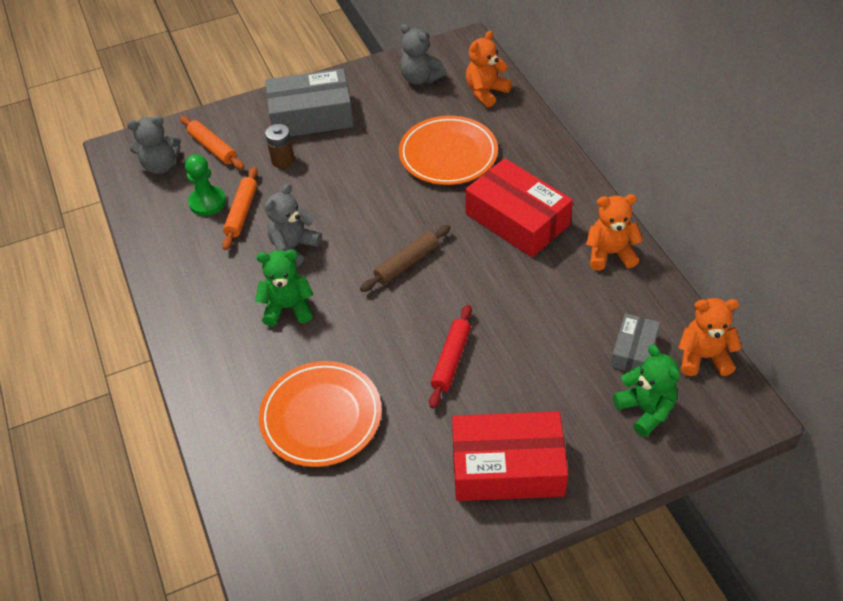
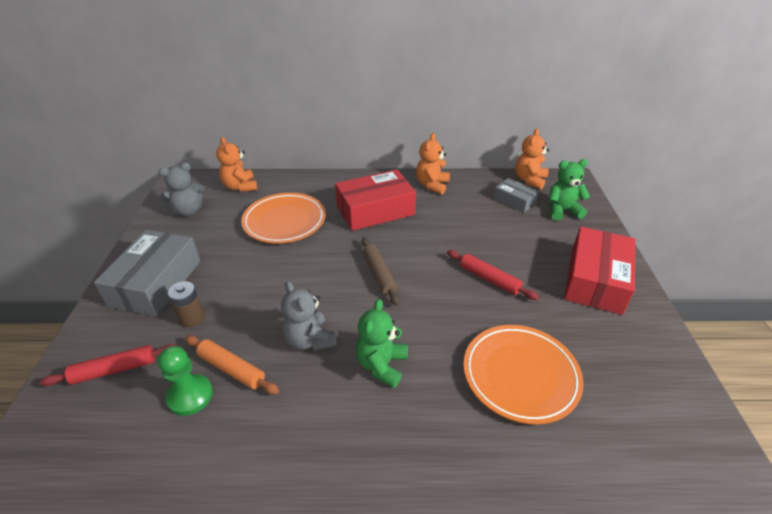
camera: 70 degrees left, 10 degrees down
(161, 166) = (88, 428): grey teddy bear -> none
(213, 148) = (115, 370): orange rolling pin -> red rolling pin

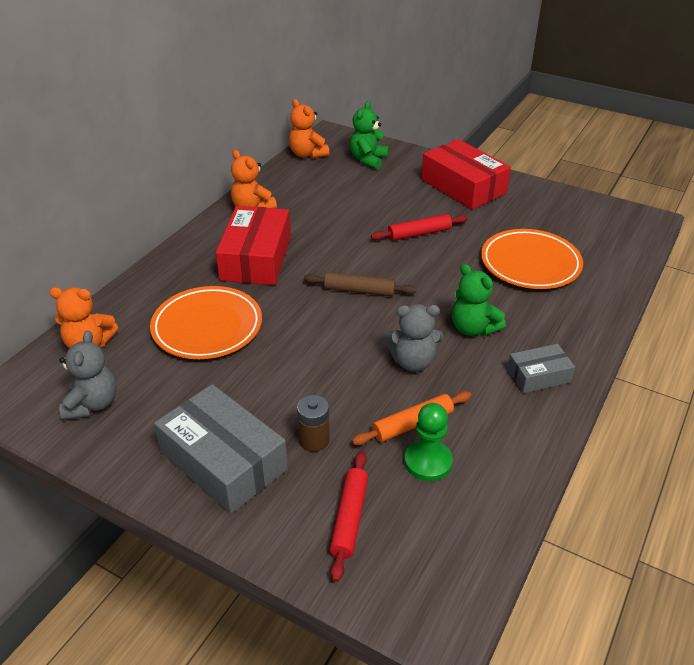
camera: 60 degrees left, 0 degrees up
(514, 201) = (329, 175): grey box -> grey box (538, 376)

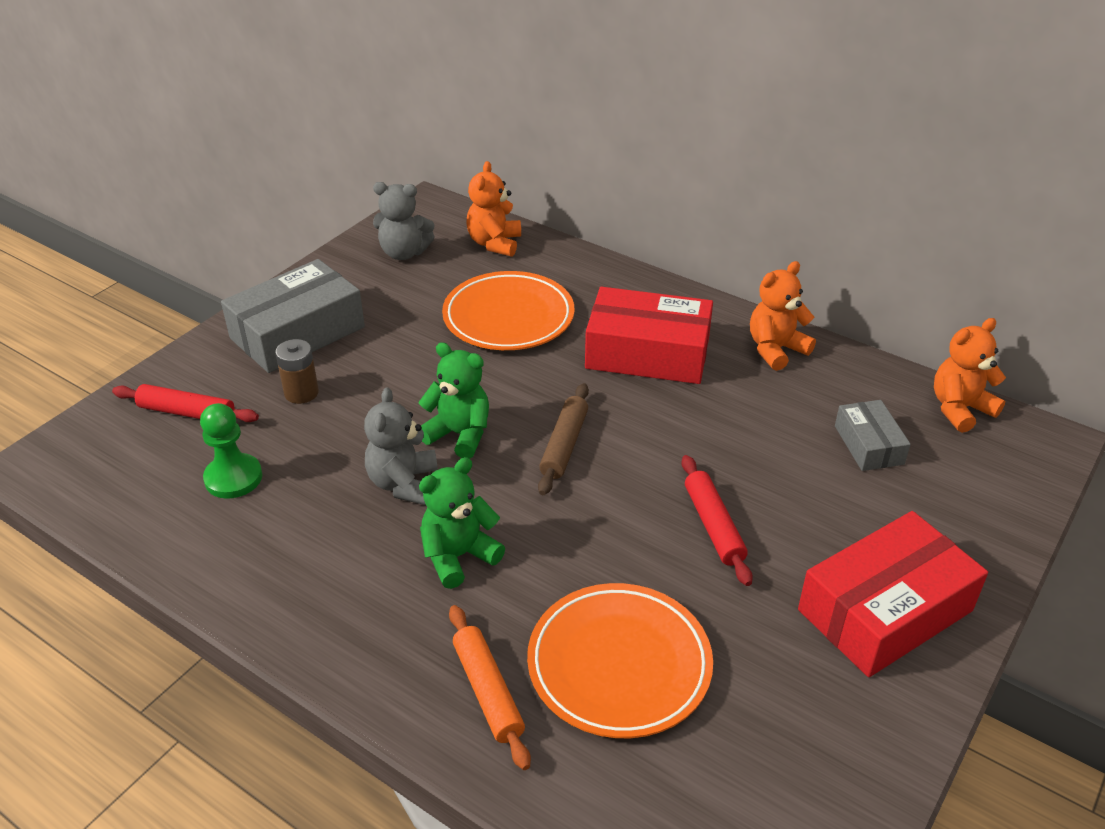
camera: 95 degrees right, 0 degrees up
(368, 160) = (959, 483): green teddy bear -> green teddy bear (459, 434)
(413, 424) = (295, 472): orange rolling pin -> orange rolling pin (487, 691)
(538, 376) = (339, 613): grey box -> grey box (869, 445)

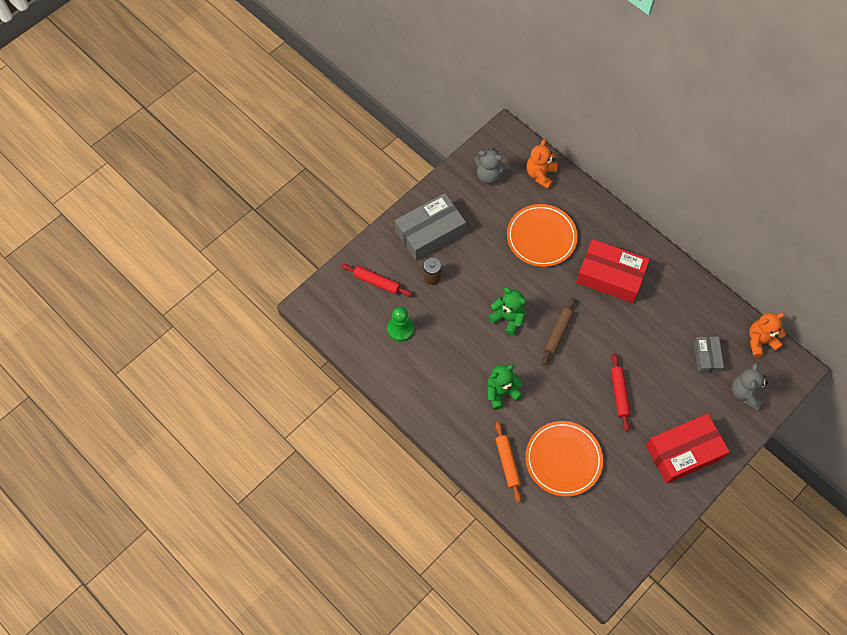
camera: 10 degrees right, 25 degrees up
(403, 484) = (479, 345): grey teddy bear -> grey teddy bear (745, 393)
(775, 349) = (678, 284): orange teddy bear -> none

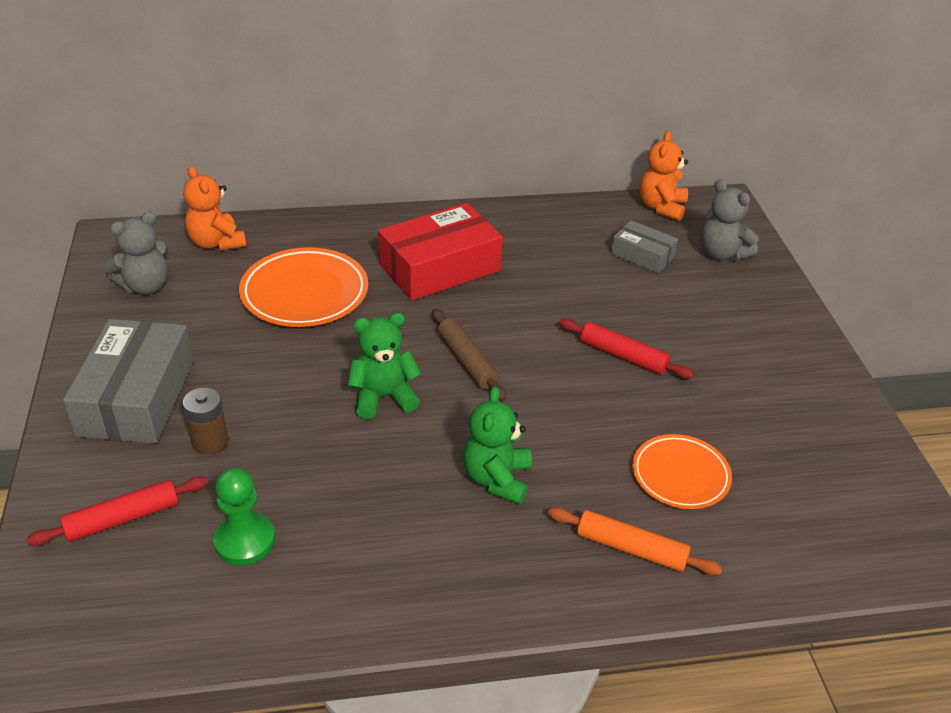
camera: 55 degrees left, 25 degrees down
(563, 459) = (680, 475): orange plate -> orange plate, size x0.65
(683, 452) = (766, 347): red box -> none

